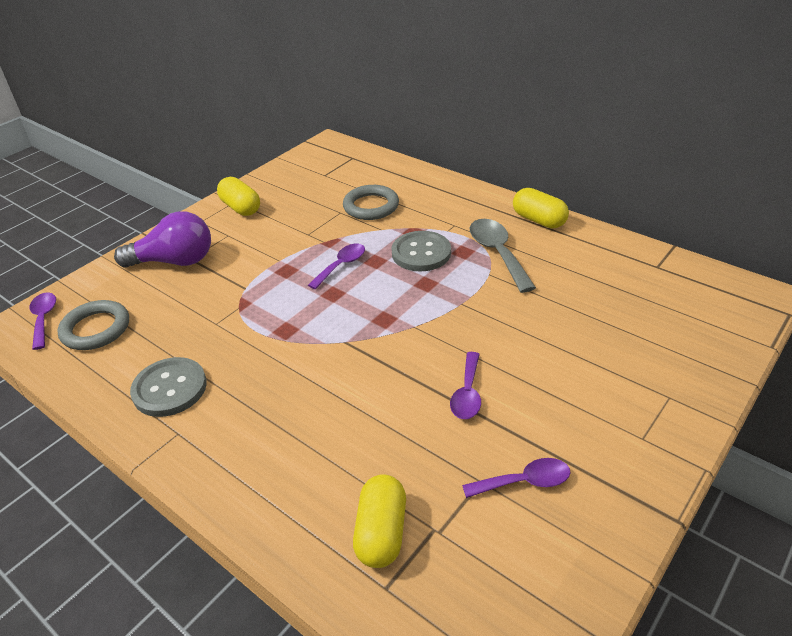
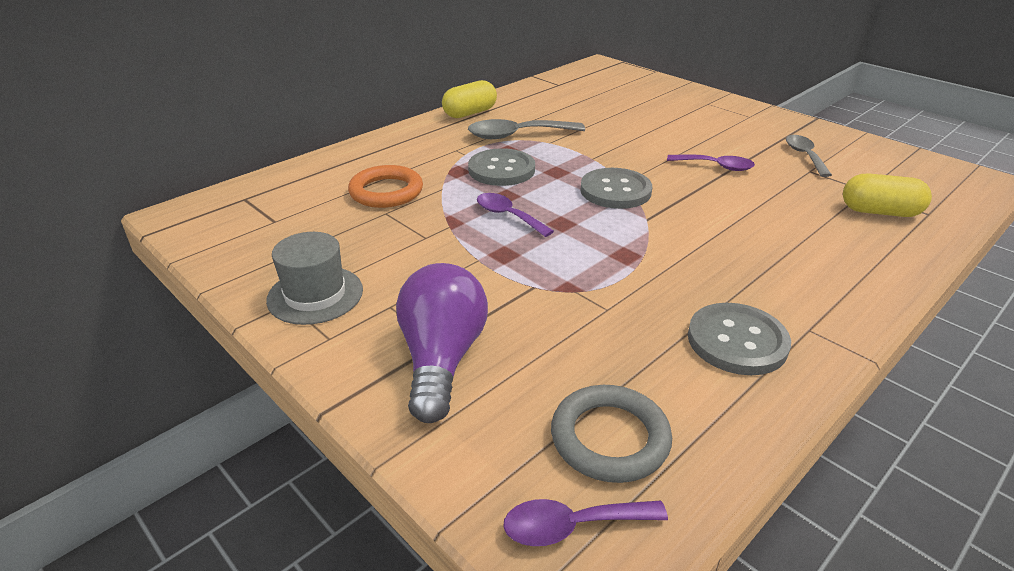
camera: 85 degrees left, 5 degrees down
(241, 208) = (315, 295): yellow capsule -> grey hat
(371, 206) = (386, 192): grey ring -> orange ring
(394, 321) = (615, 191): none -> grey button
(524, 482) = (804, 156): purple spoon -> grey spoon

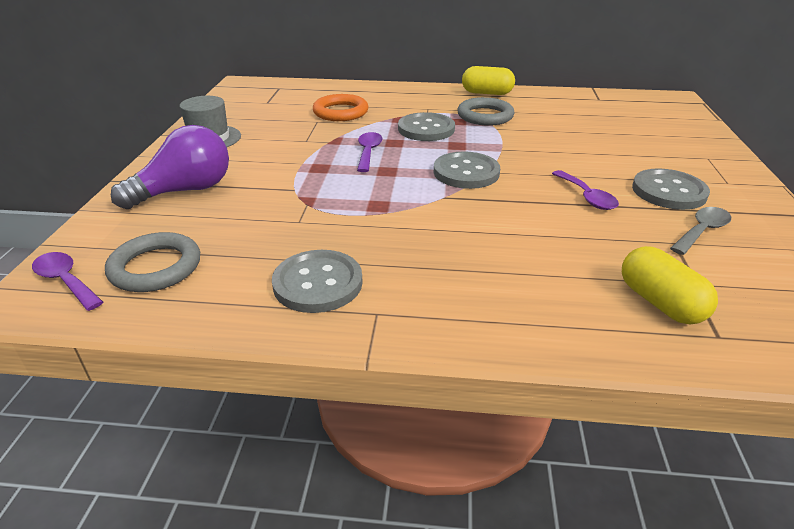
camera: 50 degrees right, 0 degrees up
(517, 135) = (485, 116): grey spoon -> grey ring
(741, 138) = (669, 191): none -> grey button

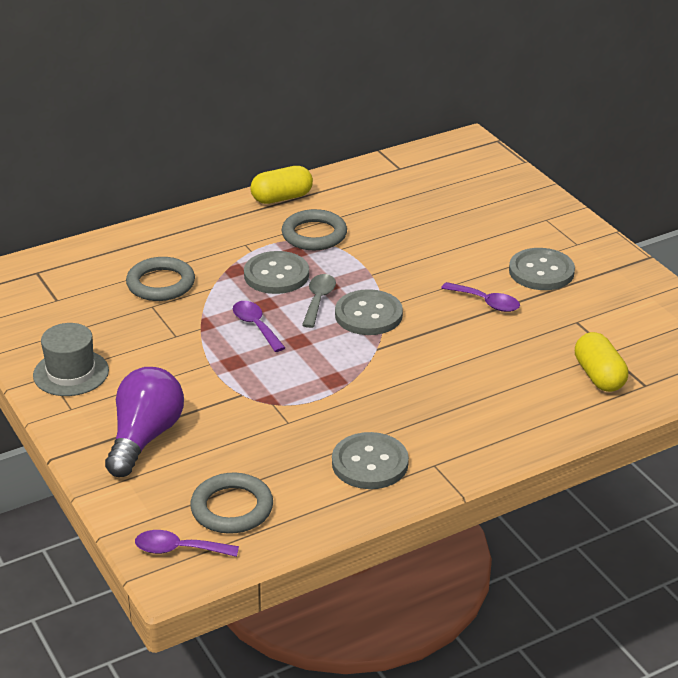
camera: 35 degrees left, 0 degrees up
(340, 112) = (161, 284): orange ring -> grey ring
(660, 302) = (599, 376): yellow capsule -> yellow capsule turned 45 degrees clockwise
(702, 231) = (588, 303): grey spoon -> grey spoon (318, 300)

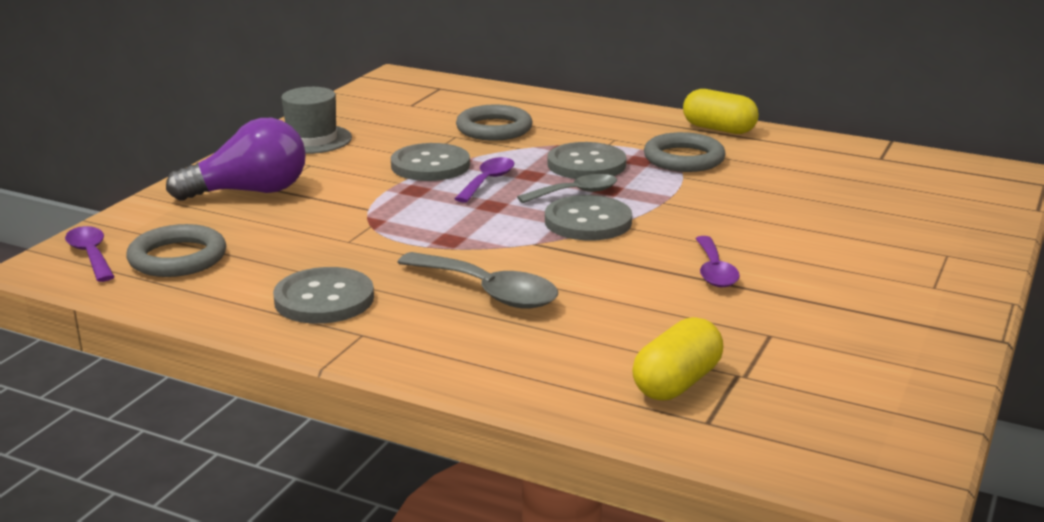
camera: 55 degrees right, 10 degrees down
(427, 394) = (488, 292): none -> grey spoon
(541, 271) = (833, 283): grey button -> grey button (430, 165)

